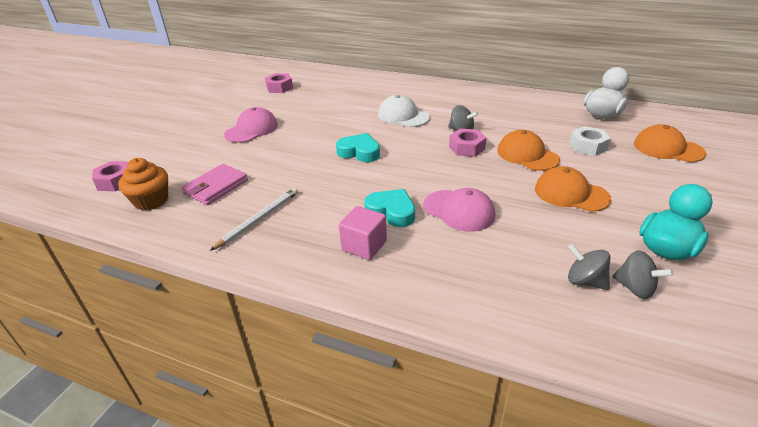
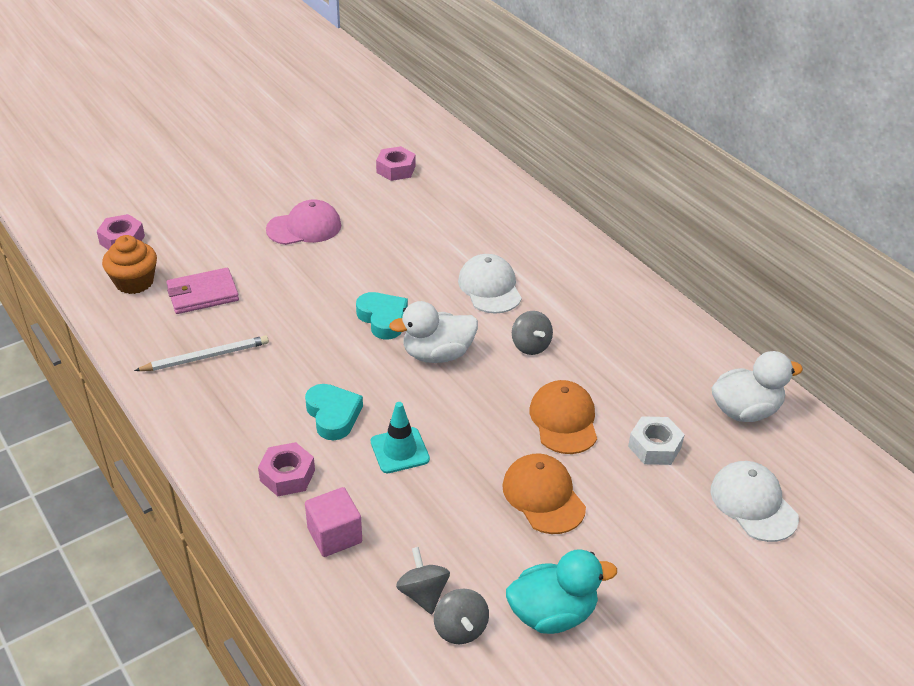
camera: 30 degrees right, 5 degrees up
(364, 246) = (268, 439): pink cube -> pink cube (334, 535)
(415, 155) = (437, 354): none -> white duck
(459, 210) = (399, 450): pink cap -> turquoise traffic cone
(466, 148) = (507, 373): pink nut -> pink nut (287, 475)
(668, 148) = (753, 503): orange cap -> white cap

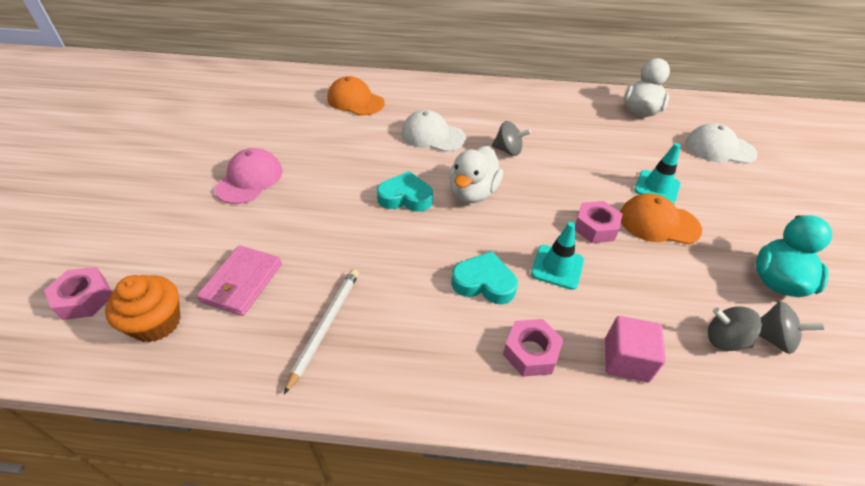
camera: 50 degrees left, 5 degrees up
(396, 169) = (257, 106): pink nut -> pink nut (595, 227)
(564, 420) = (592, 175): orange cap -> orange cap (355, 101)
(604, 475) = (656, 187): none -> turquoise traffic cone
(654, 447) = (645, 155): white nut -> none

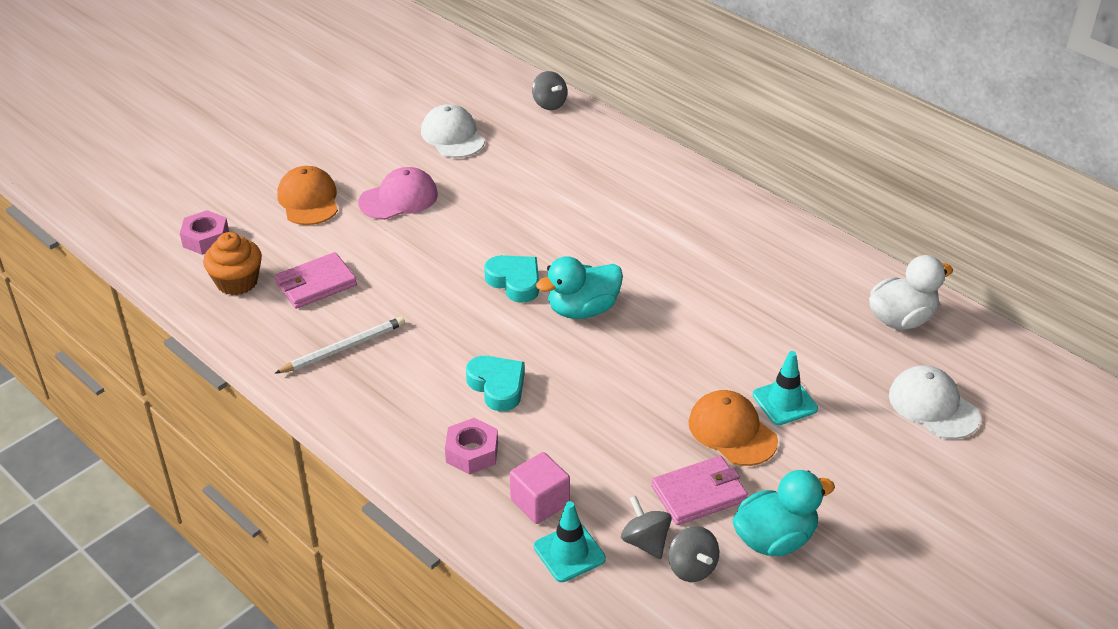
camera: 40 degrees right, 5 degrees down
(355, 101) = (578, 159): orange cap -> orange cap (308, 200)
(433, 135) = (613, 234): white cap -> white cap (452, 136)
(473, 193) = (582, 309): white duck -> turquoise duck
(508, 150) = (673, 287): grey spinning top -> grey spinning top (549, 104)
(557, 267) = (576, 410): turquoise traffic cone -> turquoise traffic cone (569, 553)
(595, 227) = (660, 400): pink nut -> none
(700, 278) = (699, 493): none -> pink wallet

